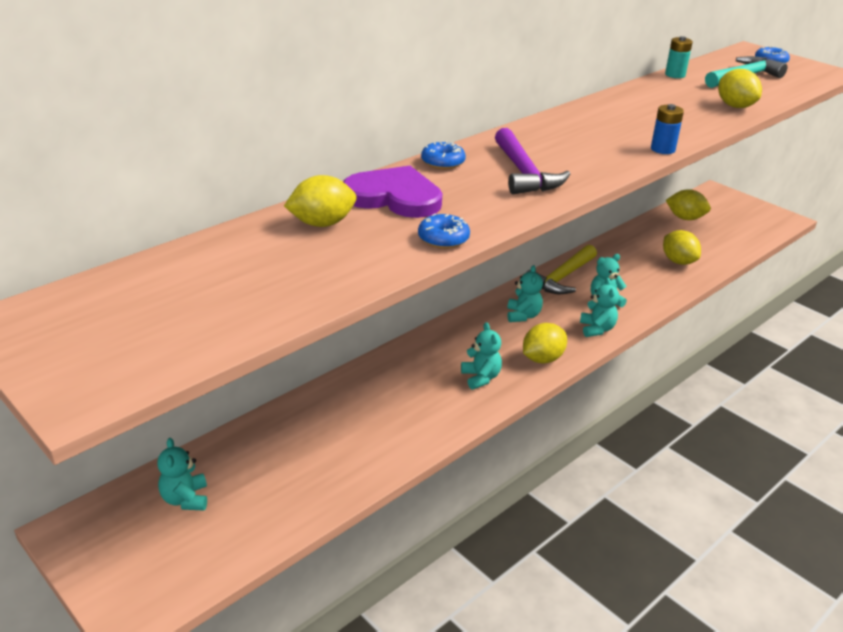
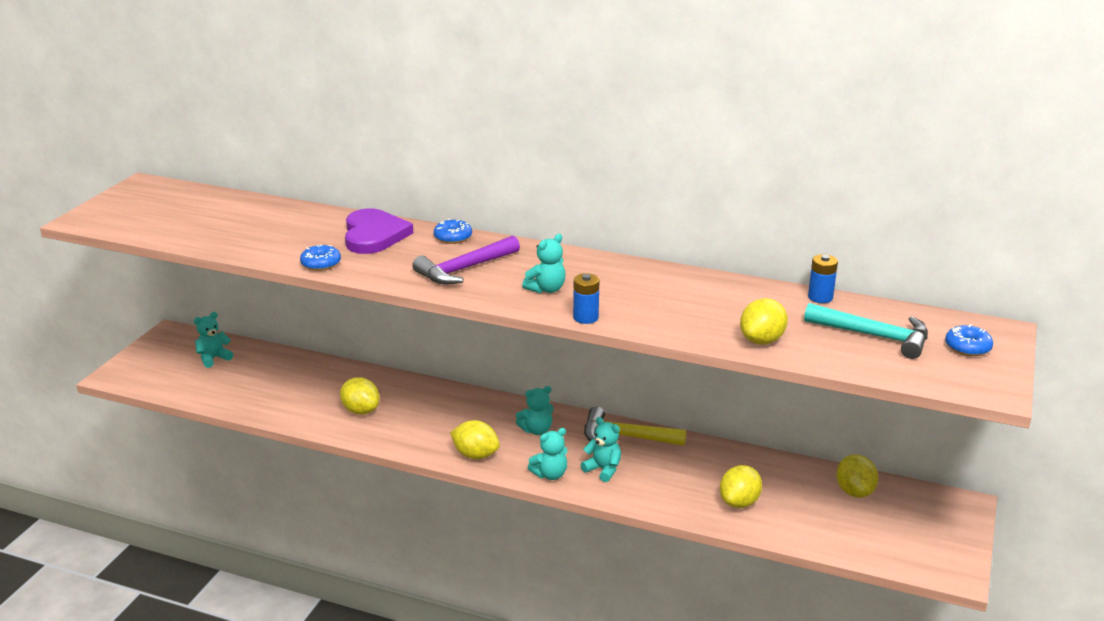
camera: 65 degrees right, 5 degrees down
(322, 223) = (312, 224): yellow lemon -> yellow lemon (361, 411)
(481, 378) = (423, 431): turquoise teddy bear -> turquoise teddy bear (546, 289)
(675, 75) = (820, 297): turquoise battery -> blue battery

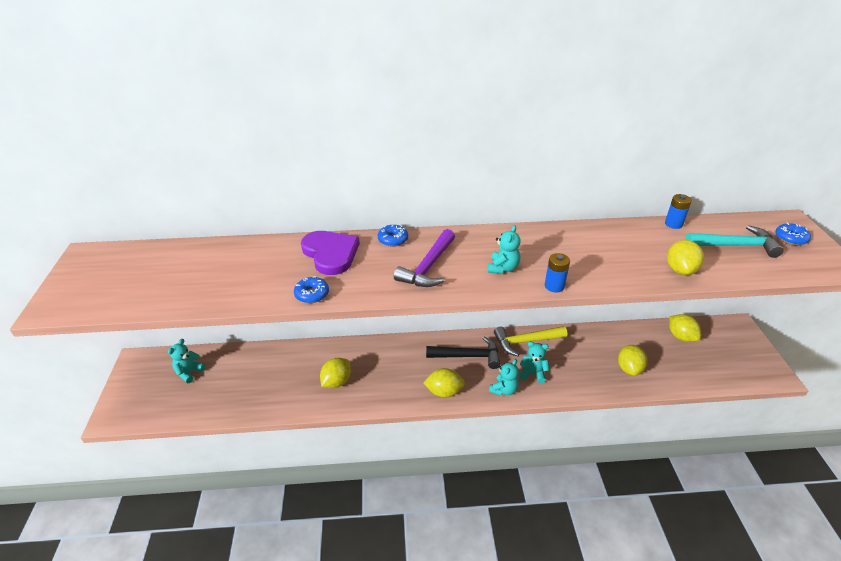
camera: 25 degrees left, 10 degrees up
(361, 411) = (336, 382): yellow lemon -> yellow lemon turned 75 degrees counterclockwise
(536, 430) = (468, 356): turquoise teddy bear -> black hammer

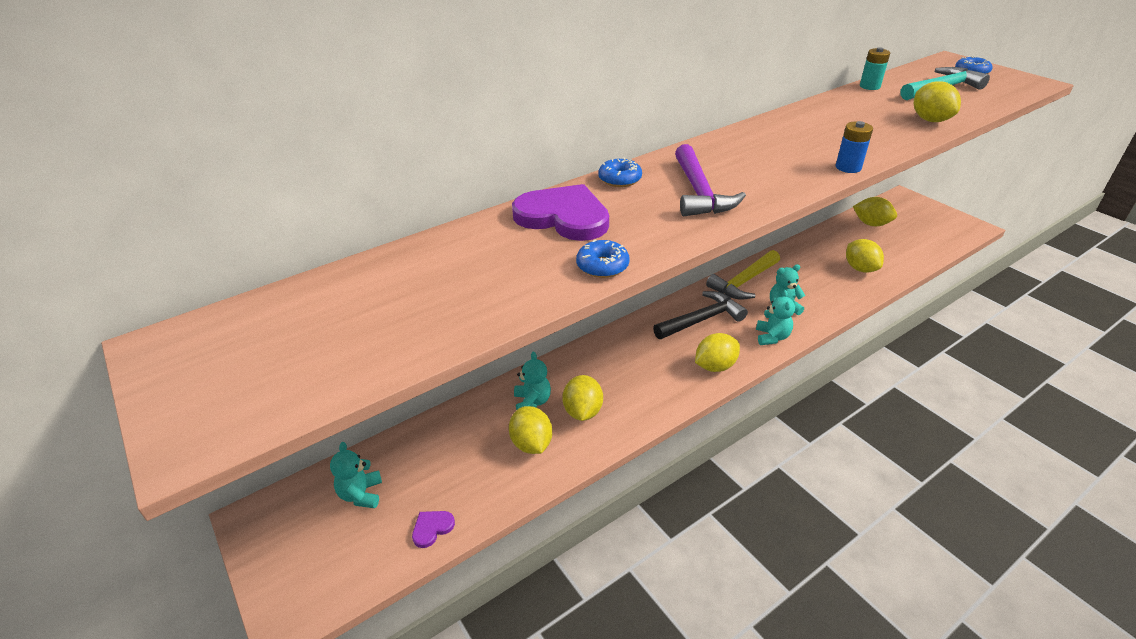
camera: 30 degrees left, 0 degrees up
(203, 408) = (432, 528): none -> purple heart
(291, 387) = (531, 444): none -> yellow lemon
(503, 268) = (777, 168): turquoise teddy bear -> turquoise teddy bear (532, 402)
(673, 224) = (869, 86): blue battery -> turquoise battery

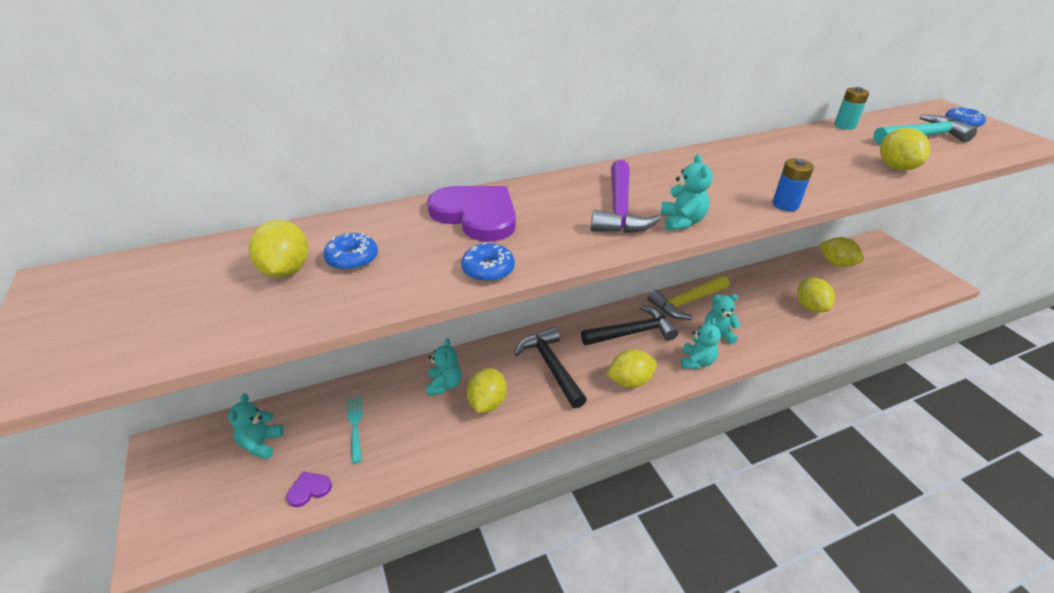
camera: 10 degrees right, 0 degrees up
(455, 458) = (355, 425): none -> turquoise fork
(531, 444) = (428, 425): yellow lemon -> yellow lemon (285, 270)
(619, 179) = (548, 186): blue donut -> blue donut (352, 259)
(634, 365) = (551, 367): none -> black hammer
(762, 196) = (681, 222): none -> turquoise teddy bear

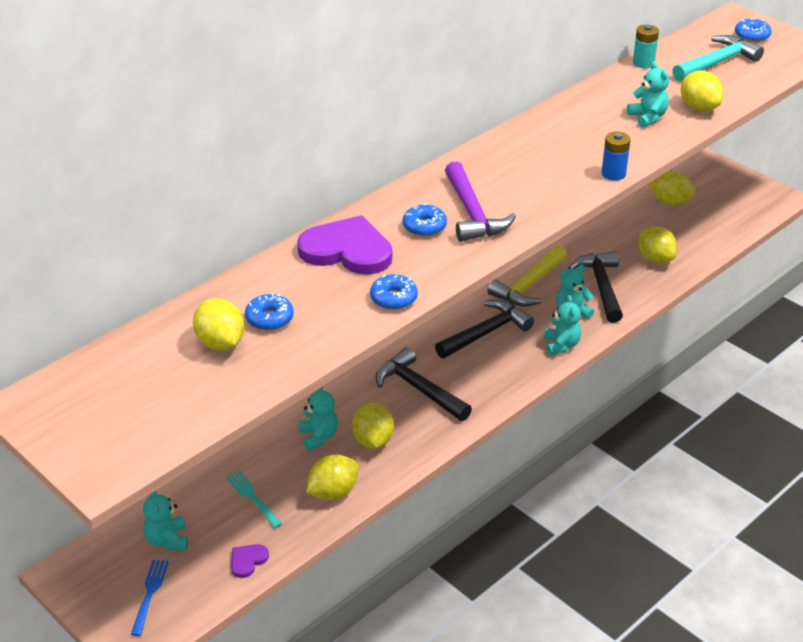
camera: 20 degrees left, 0 degrees up
(207, 494) = (150, 594): none -> blue fork
(565, 211) = (424, 226): none -> blue donut
(629, 381) = (503, 381): yellow lemon -> yellow lemon (333, 492)
(681, 222) = (532, 213): turquoise teddy bear -> turquoise teddy bear (648, 117)
(752, 319) = (601, 286): none -> black hammer

